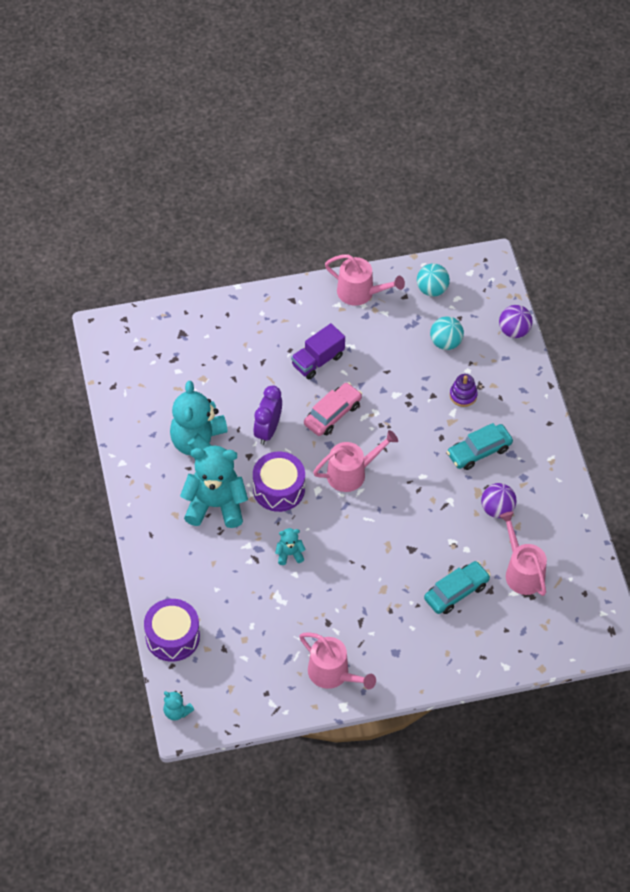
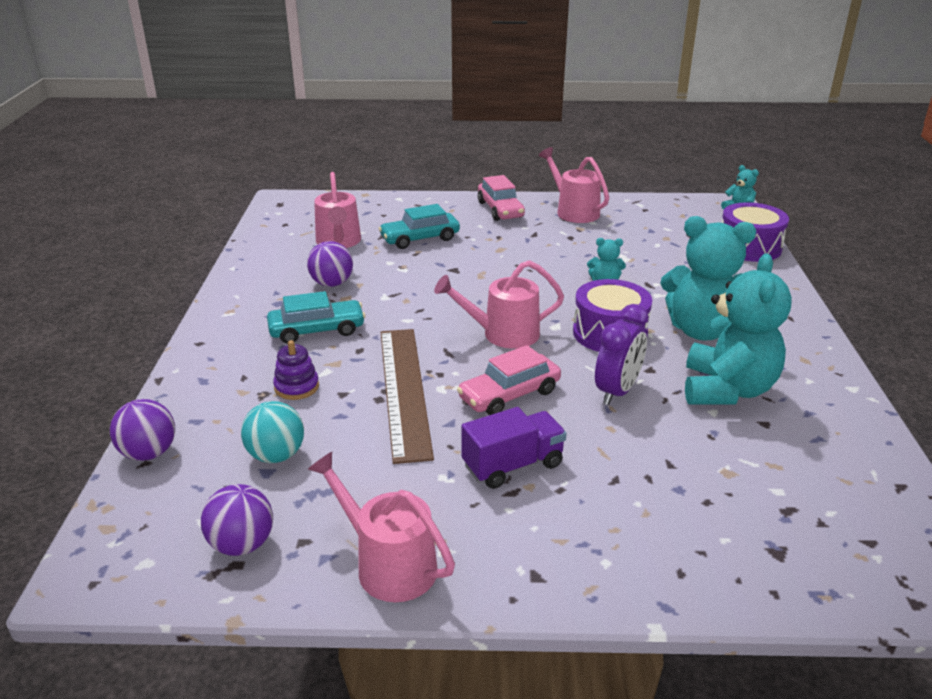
camera: 165 degrees left, 25 degrees down
(397, 405) = (404, 390): none -> brown ruler
(402, 662) = (500, 210): none -> pink car
(432, 289) = (242, 544): turquoise ball -> purple ball

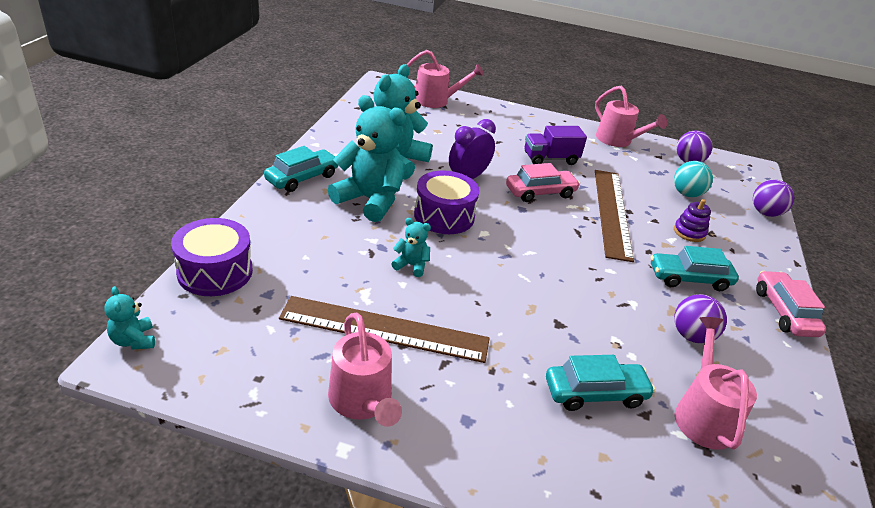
camera: 170 degrees left, 5 degrees up
(500, 210) = (468, 437): pink car -> pink car (784, 312)
(503, 334) = (530, 236): pink watering can -> pink watering can (436, 100)
(590, 241) = (384, 329): none -> brown ruler
(799, 337) = (302, 178): none -> turquoise car

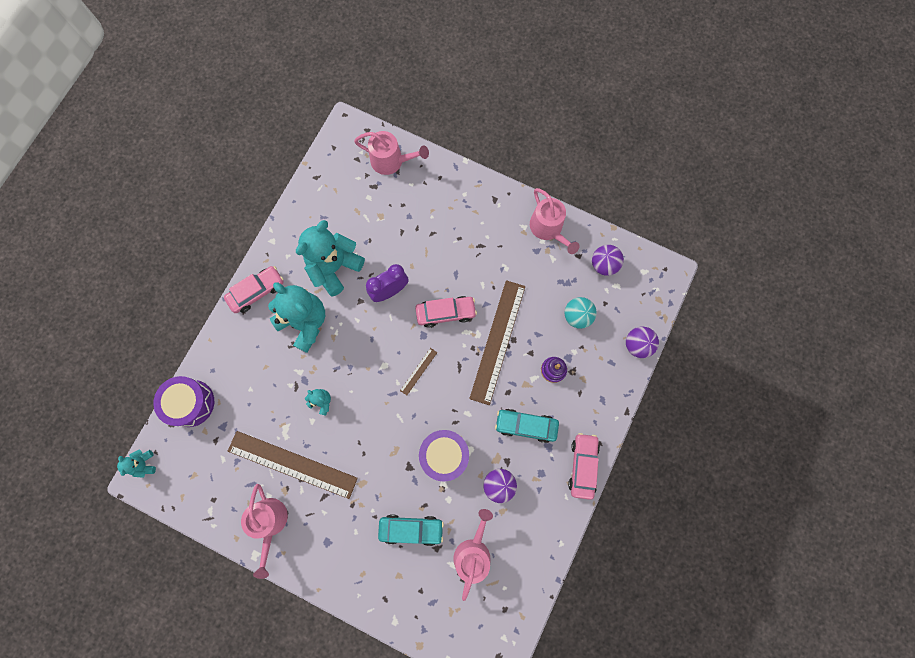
camera: 15 degrees right, 40 degrees up
(302, 178) = (257, 292): turquoise car -> pink car
(444, 216) = (358, 343): purple drum -> purple drum (444, 455)
(530, 236) = (418, 371): none -> brown ruler
(550, 159) = (471, 261): purple truck -> none

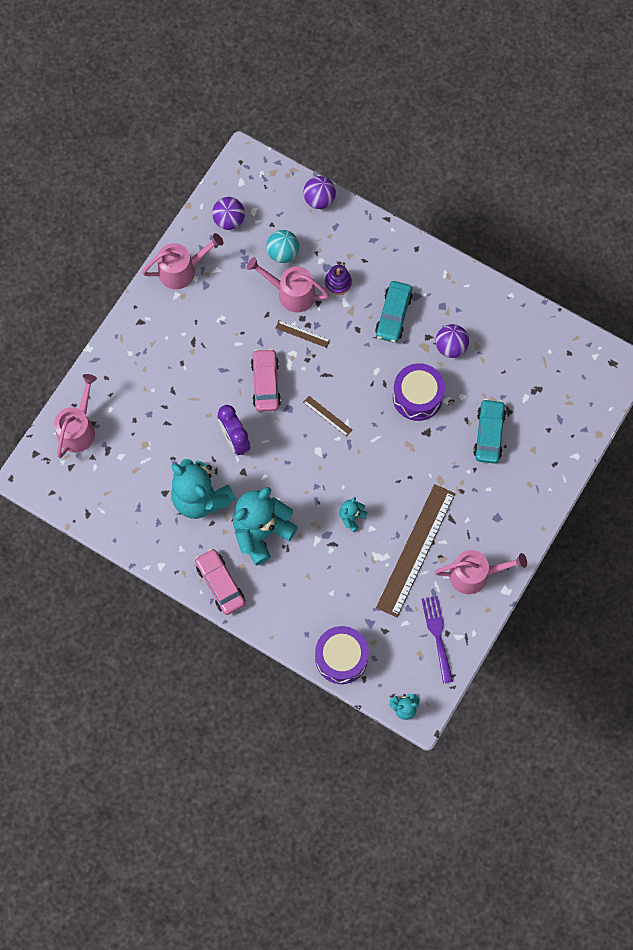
camera: 85 degrees left, 5 degrees down
(211, 490) = (437, 635): none -> purple fork
(473, 552) = (514, 377): pink watering can -> pink watering can (291, 293)
(498, 341) = (302, 334): brown ruler -> brown ruler, size x0.41
(582, 466) = (437, 266): pink car -> none

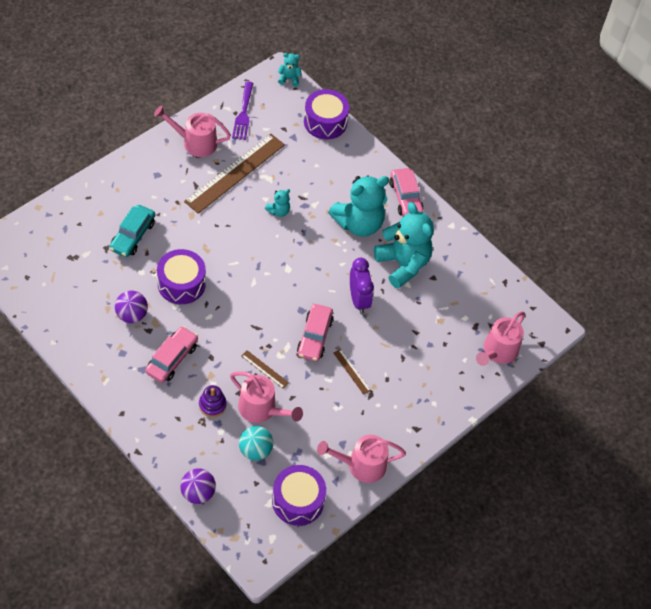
camera: 170 degrees left, 15 degrees down
(229, 220) = (298, 501): purple ball -> purple drum
(327, 416) = (268, 293): brown ruler -> brown ruler (352, 371)
(393, 315) = (172, 359): turquoise car -> pink car

